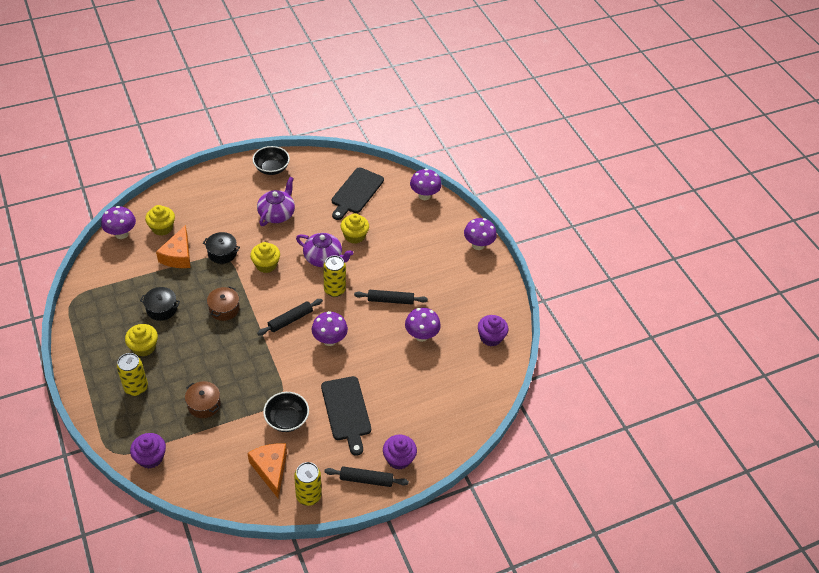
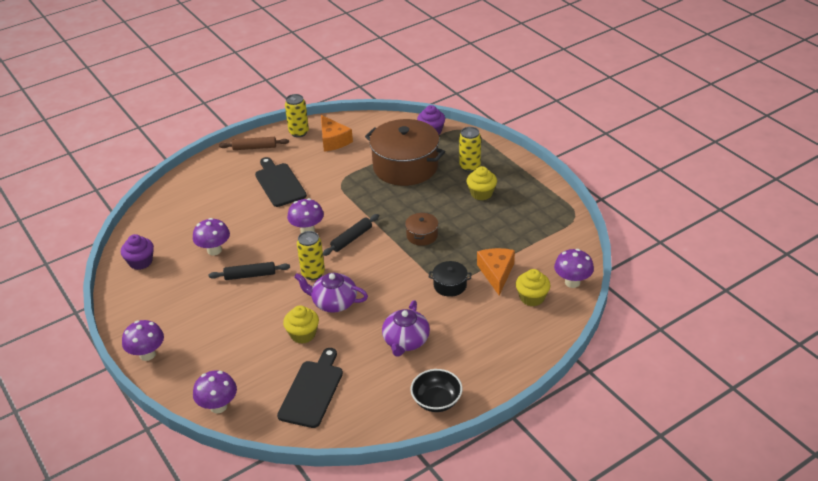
camera: 175 degrees right, 10 degrees down
(161, 309) = (484, 224): black pot -> none
(204, 404) = (405, 166): brown pot -> brown pot, size x2.27
(266, 265) = (396, 283): yellow cupcake -> none
(287, 419) = (330, 170): black bowl -> none
(366, 479) = (254, 147): black rolling pin -> brown rolling pin
(399, 459) = (229, 163): purple cupcake -> none

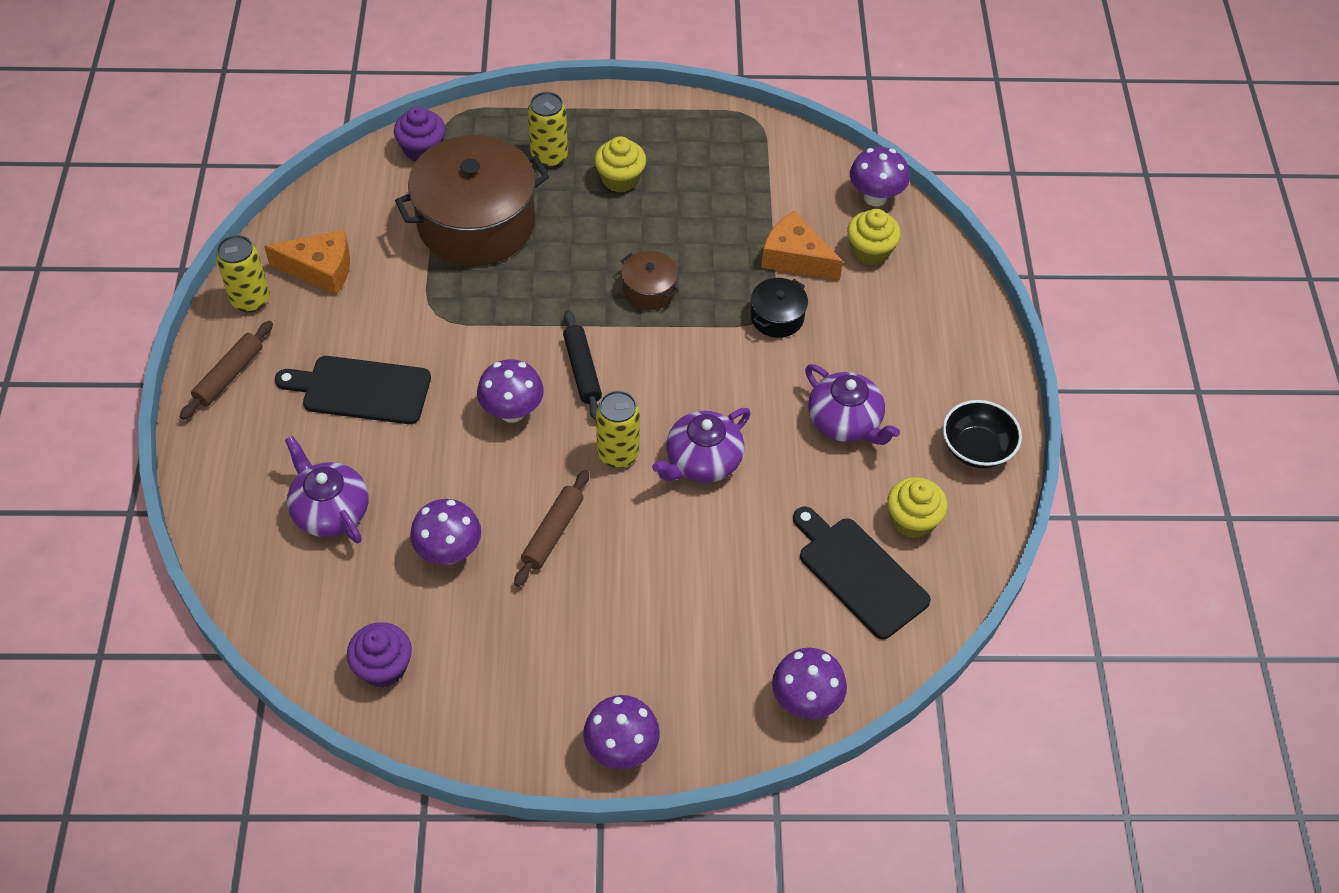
camera: 60 degrees left, 15 degrees up
(209, 208) = (330, 511): none -> purple teapot
(250, 275) = (553, 533): black rolling pin -> brown rolling pin
(303, 334) = (738, 529): yellow cupcake -> yellow cupcake (912, 520)

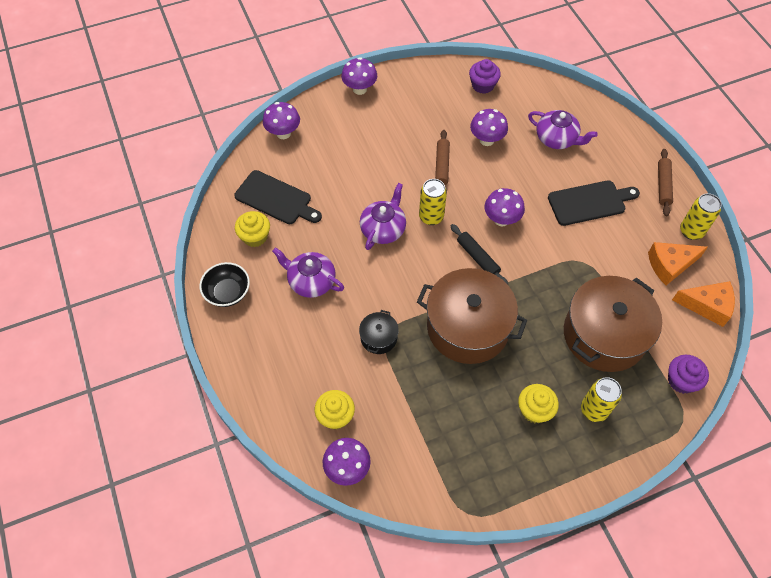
camera: 160 degrees right, 5 degrees up
(649, 290) = (468, 327): brown pot -> brown pot, size x2.27
(795, 258) = (385, 389): orange cheese -> orange cheese (707, 306)

